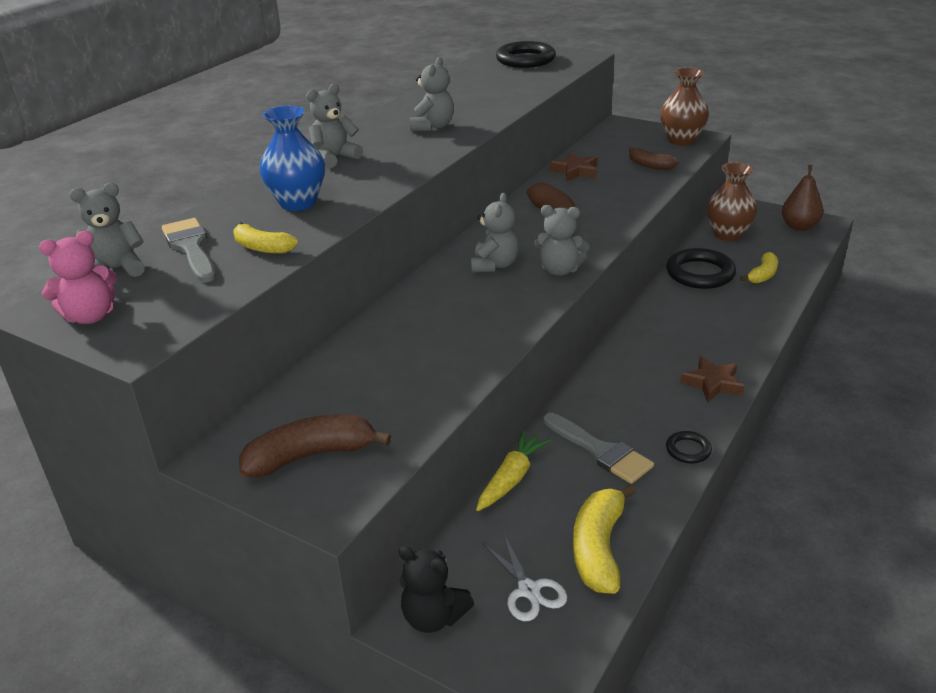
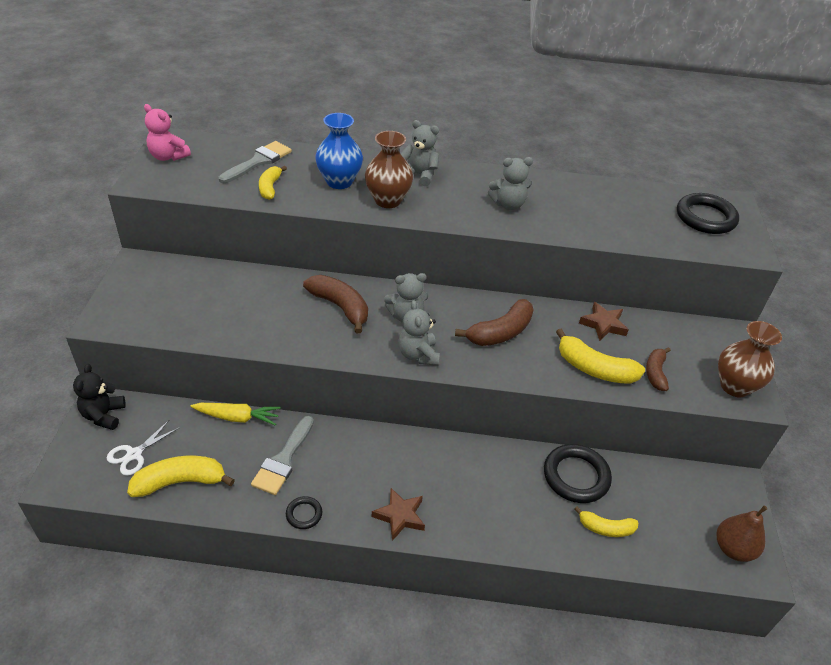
camera: 60 degrees right, 10 degrees up
(116, 269) = (222, 145): grey teddy bear -> none
(311, 456) = (148, 298): brown banana -> brown banana (340, 307)
(630, 188) = (594, 369): none -> yellow banana
(728, 234) = (668, 486): brown vase -> brown vase (388, 200)

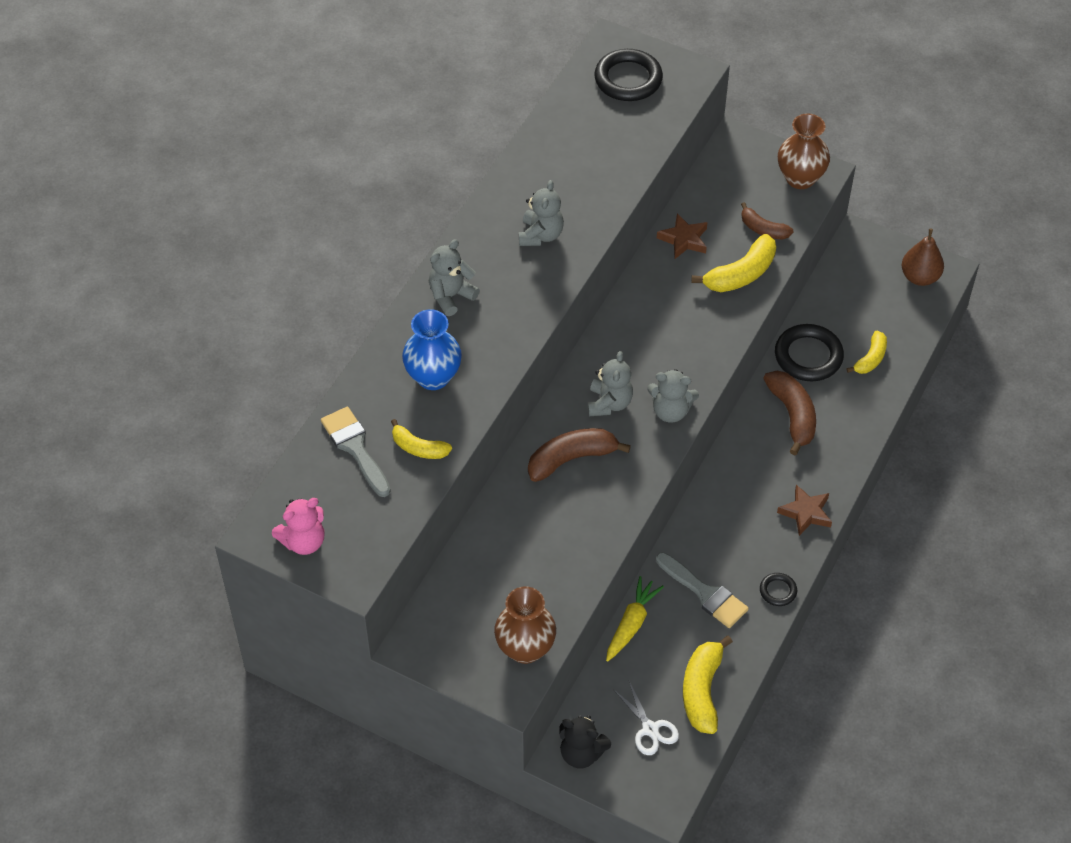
camera: 65 degrees left, 10 degrees up
(388, 200) = (490, 341): brown vase -> brown vase (525, 648)
(500, 332) = (664, 330): brown banana -> brown banana (792, 415)

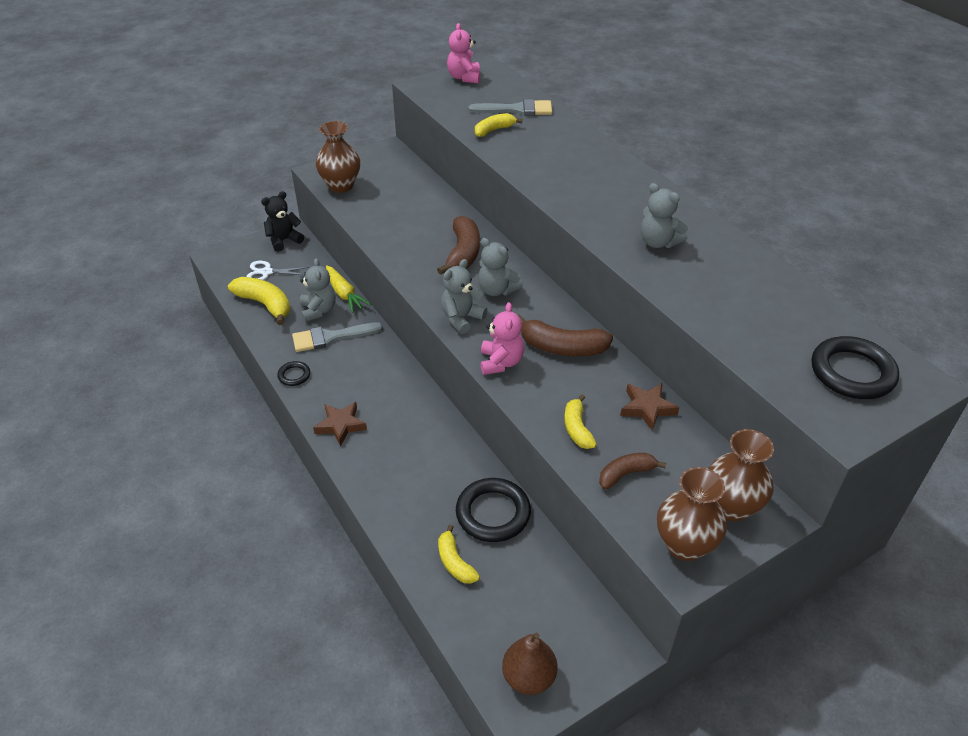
camera: 120 degrees right, 10 degrees down
(433, 377) = (550, 152): blue vase -> none
(451, 296) = (622, 181): grey teddy bear -> grey teddy bear (318, 310)
(705, 355) = (501, 362): none -> pink teddy bear
(741, 274) = (577, 428): yellow banana -> yellow banana, size x0.63
(746, 164) = (731, 506): none -> brown vase
(792, 415) = (438, 466): brown banana -> brown banana (562, 347)

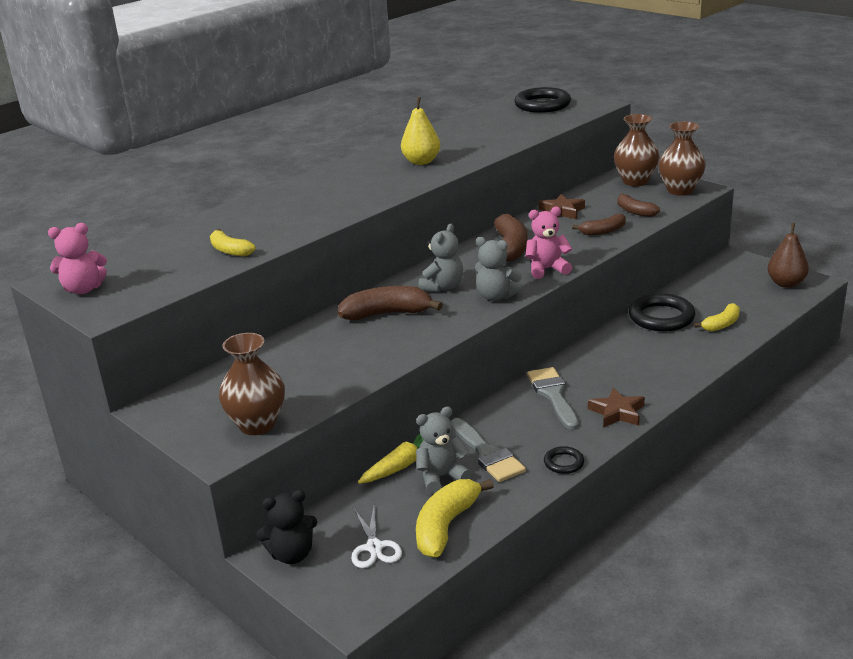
camera: 100 degrees left, 15 degrees down
(284, 240) = (292, 554): black teddy bear -> black teddy bear turned 60 degrees counterclockwise
(517, 110) = (177, 246): grey brush -> grey brush (553, 395)
(577, 428) = (603, 231): yellow banana -> brown banana
(658, 242) = (421, 162): grey teddy bear -> yellow pear

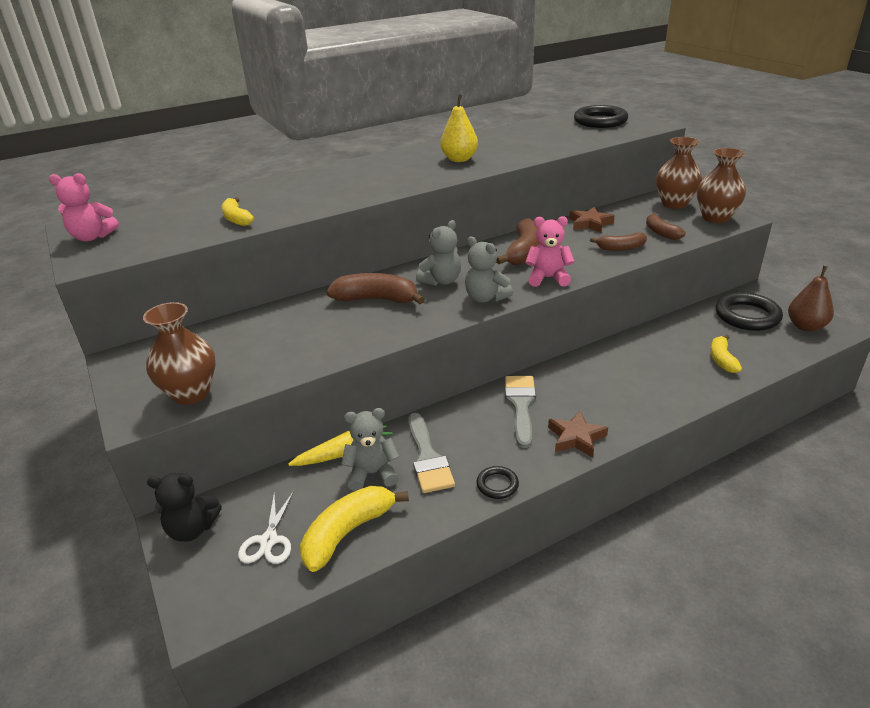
camera: 15 degrees right, 5 degrees up
(661, 317) = (662, 341): black ring -> black ring (747, 316)
(721, 324) = (722, 359): yellow banana -> yellow banana turned 120 degrees clockwise

